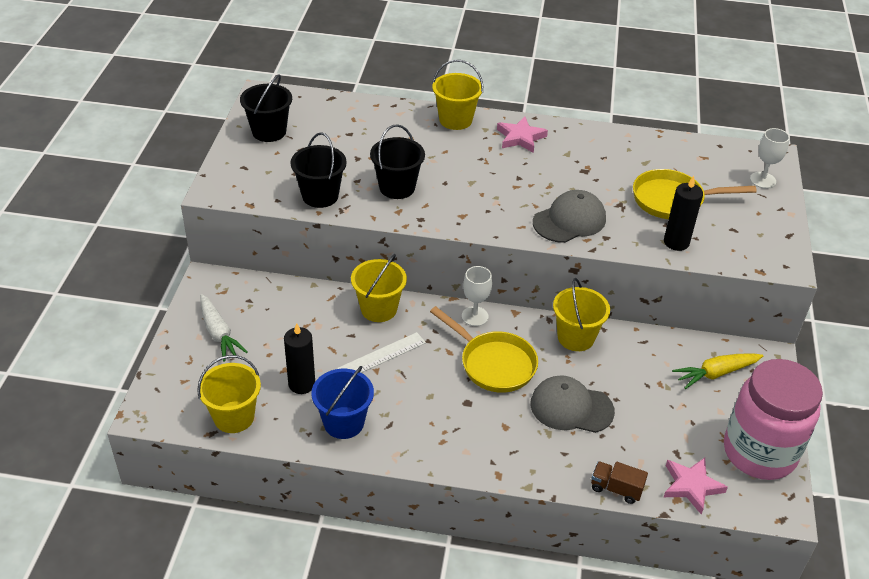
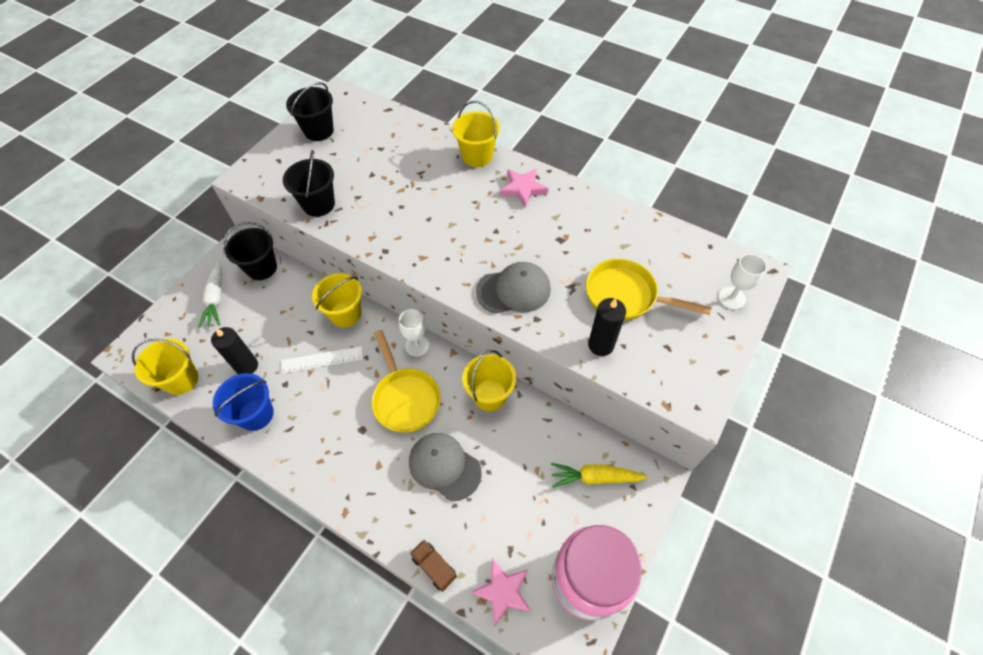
camera: 25 degrees right, 15 degrees up
(397, 187) = (385, 213): black bucket -> black bucket (261, 268)

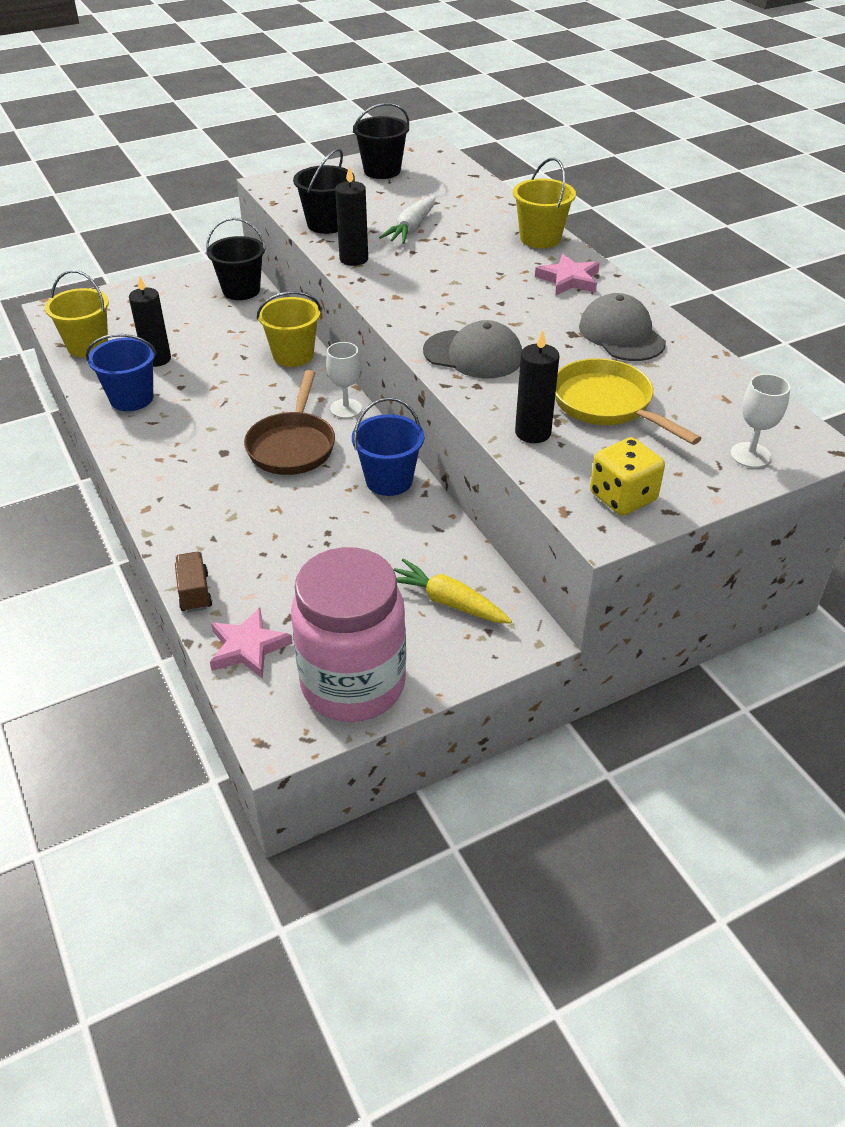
camera: 30 degrees right, 15 degrees down
(216, 299) = (175, 298): white carrot -> white carrot (411, 229)
(322, 360) = (234, 382): white ruler -> none
(365, 233) = (354, 259): none -> black candle
(405, 398) = (292, 446): yellow pan -> brown pan
(444, 466) = (282, 517): grey cap -> grey cap (621, 334)
(489, 395) = (389, 480): yellow bucket -> blue bucket
(690, 374) = (623, 497): none -> yellow dice

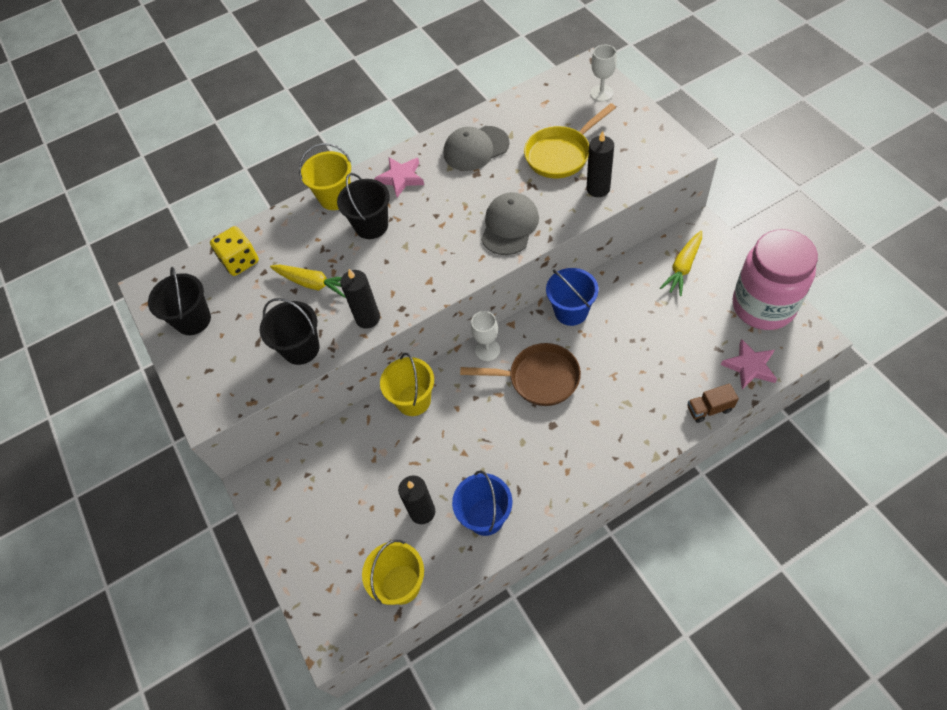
camera: 85 degrees left, 15 degrees up
(241, 290) = (302, 465): black bucket -> black bucket (371, 225)
(411, 229) = (314, 284): white carrot -> yellow carrot
(623, 497) = (653, 146): yellow dice -> yellow dice (240, 261)

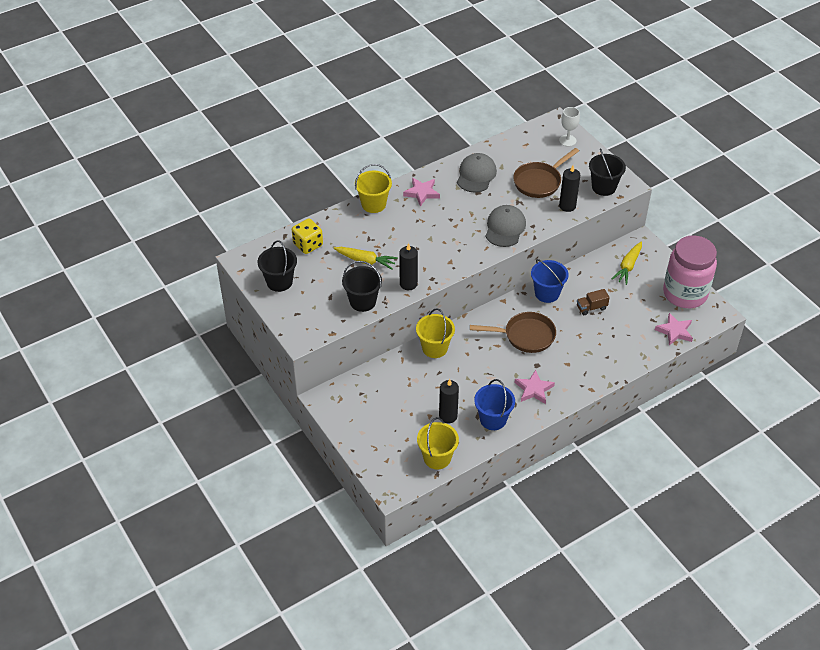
camera: 10 degrees left, 10 degrees down
(371, 225) = (403, 224): black bucket -> black bucket (603, 187)
(476, 149) = (476, 175): grey cap -> grey cap turned 135 degrees clockwise
(487, 350) = (487, 317): white goblet -> none
(546, 465) = (534, 389): none -> pink star
(561, 154) = (539, 182): yellow pan -> brown pan
(709, 409) = (646, 357): brown truck -> brown truck (591, 308)

